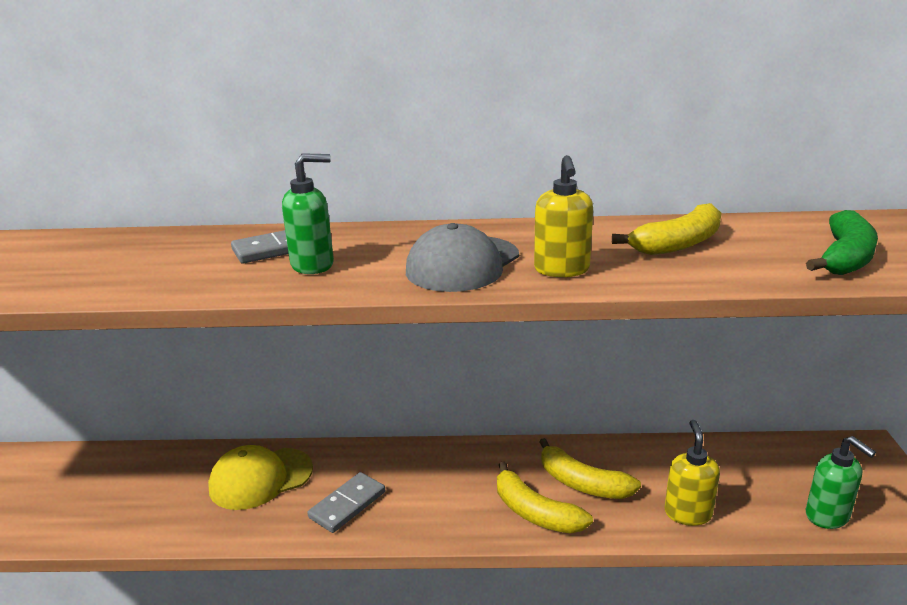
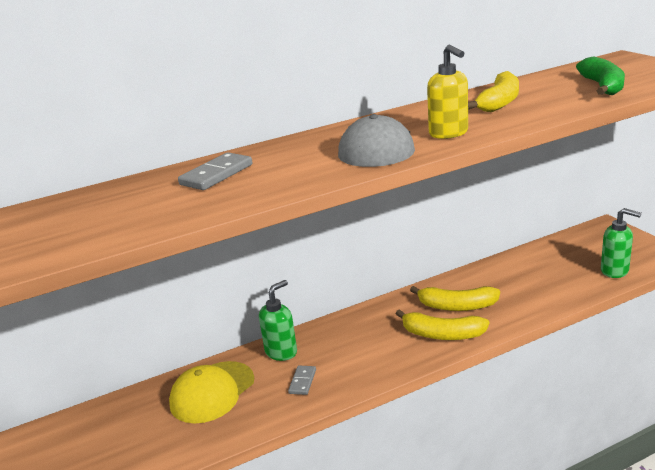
camera: 25 degrees left, 0 degrees up
(313, 265) = (264, 176): green soap dispenser -> green soap dispenser (281, 352)
(347, 505) = (302, 381): grey domino -> grey domino, size x0.62
(688, 513) = (537, 299): yellow soap dispenser -> none

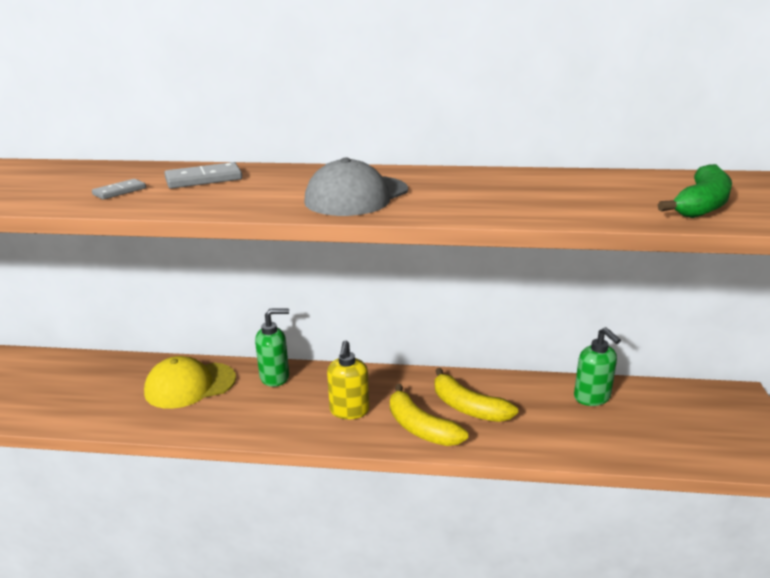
camera: 30 degrees right, 0 degrees up
(302, 381) = (259, 411): grey domino -> grey domino (119, 191)
(449, 133) = (441, 204): yellow soap dispenser -> yellow soap dispenser (349, 411)
(499, 102) = (553, 189): yellow banana -> none
(615, 271) = (686, 449): green soap dispenser -> green soap dispenser (592, 397)

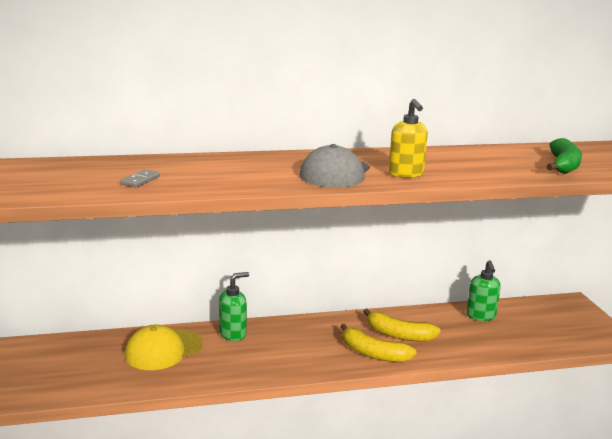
camera: 20 degrees left, 5 degrees down
(204, 179) = (198, 167): grey domino -> none
(349, 411) = (311, 350): yellow soap dispenser -> yellow soap dispenser (406, 174)
(592, 397) = (481, 316): green soap dispenser -> green soap dispenser turned 45 degrees clockwise

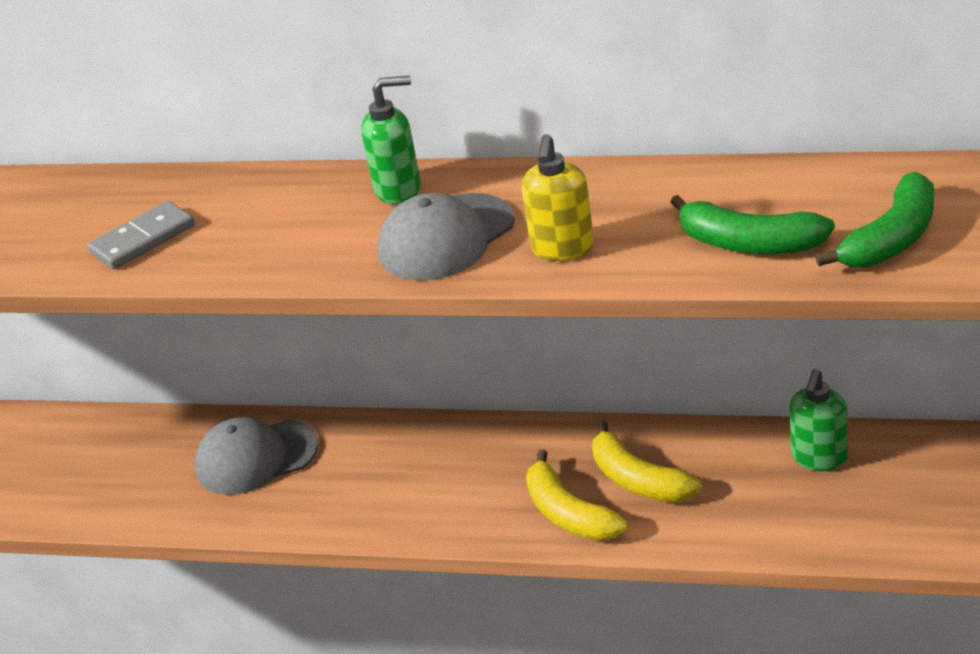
camera: 30 degrees right, 15 degrees up
(140, 180) = (143, 239): grey domino -> grey domino, size x1.61
(163, 350) = (256, 457): yellow cap -> grey cap
(233, 334) = (372, 440): green soap dispenser -> green soap dispenser (399, 190)
(499, 169) = (749, 244): none -> green banana

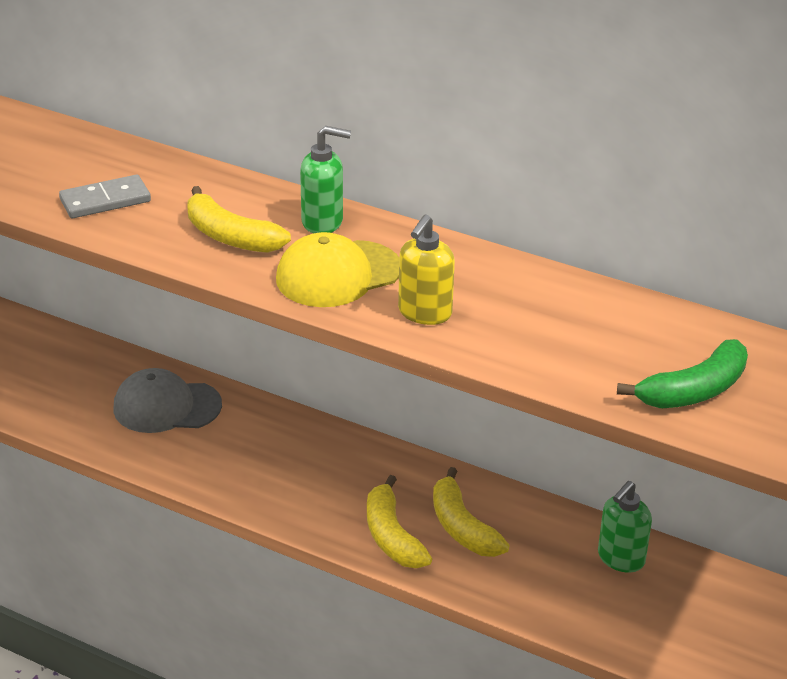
camera: 10 degrees right, 0 degrees up
(305, 235) = (230, 236): none -> yellow banana
(446, 238) = (338, 274): grey cap -> yellow cap
(749, 244) = (575, 357): green banana -> none

